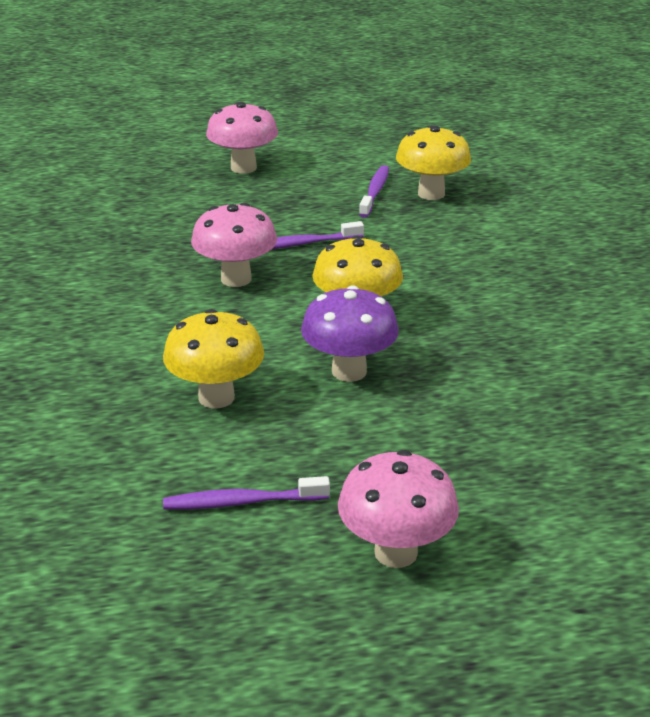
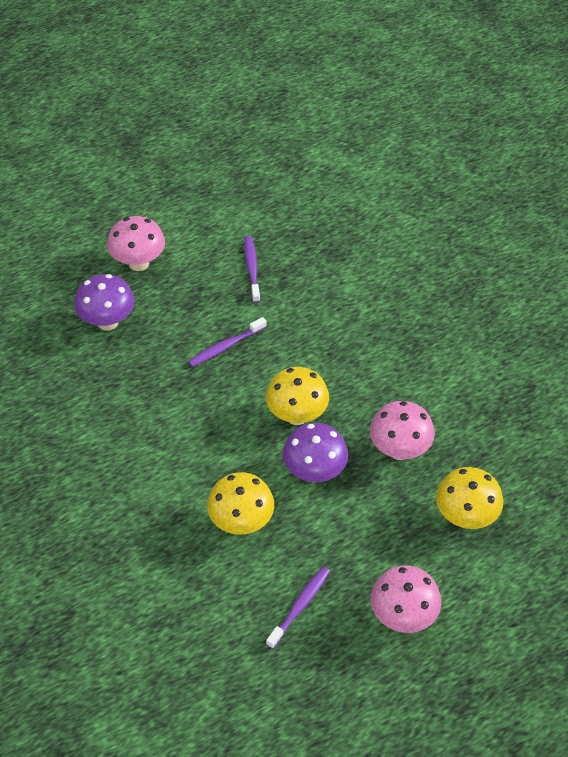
camera: 20 degrees left, 20 degrees up
(175, 202) = (107, 322): none -> purple mushroom
(236, 279) = (197, 399): pink mushroom -> pink mushroom (399, 450)
(242, 502) = (300, 606): purple toothbrush -> purple toothbrush turned 150 degrees clockwise
(431, 194) = (293, 260): yellow mushroom -> yellow mushroom (465, 517)

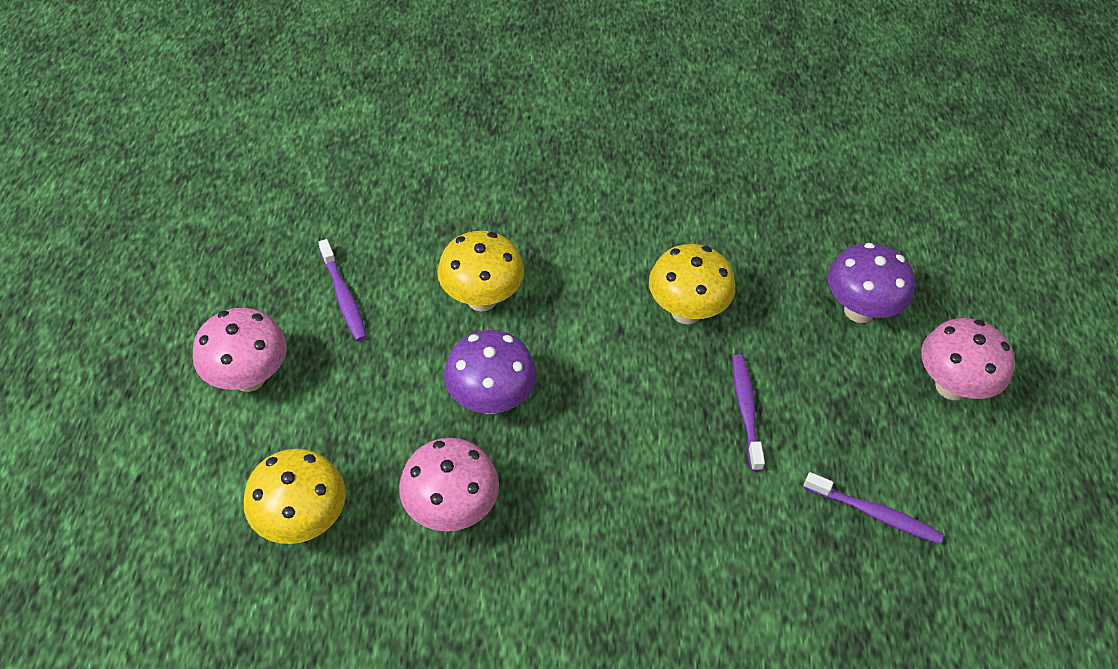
camera: 120 degrees right, 0 degrees up
(297, 415) = (585, 427): yellow mushroom -> yellow mushroom (686, 312)

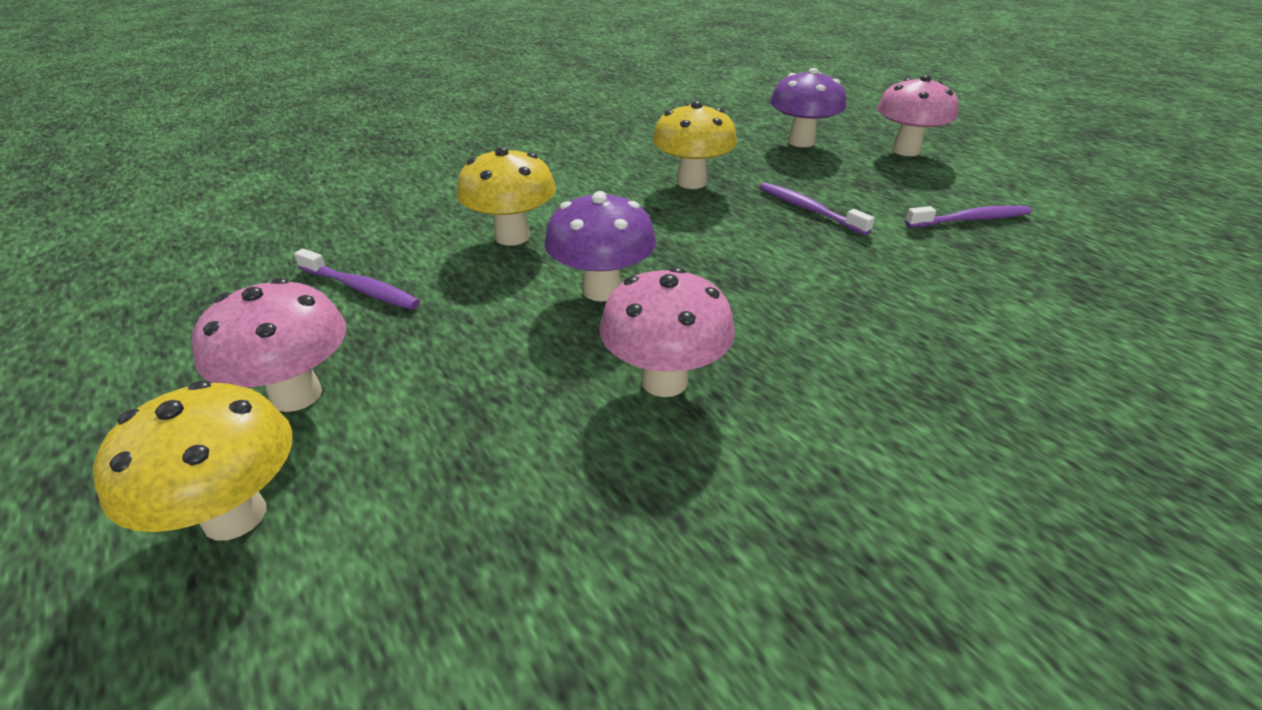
camera: 35 degrees left, 15 degrees down
(303, 521) = (503, 485): yellow mushroom -> yellow mushroom (235, 516)

